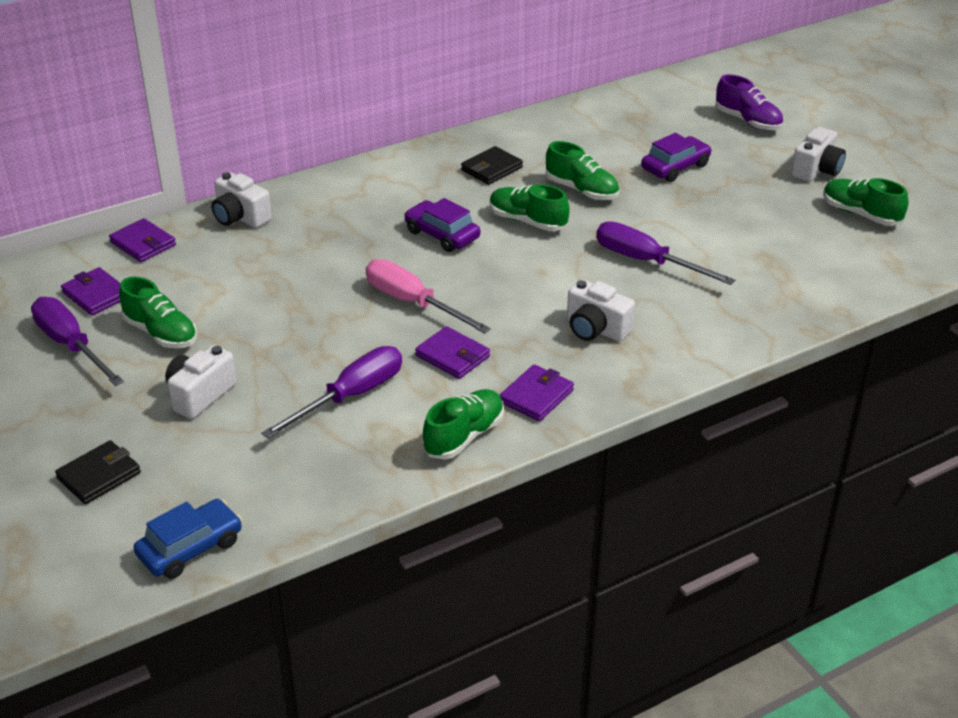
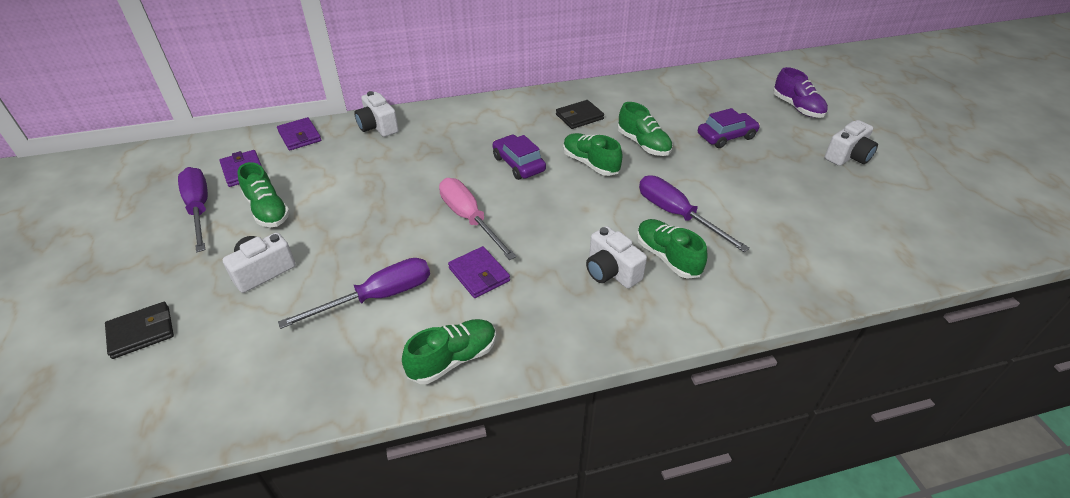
camera: 15 degrees right, 5 degrees up
(190, 548) = (163, 427): blue car -> none
(536, 396) = (534, 330): purple wallet -> none
(860, 214) = (881, 202): green shoe -> green shoe (667, 257)

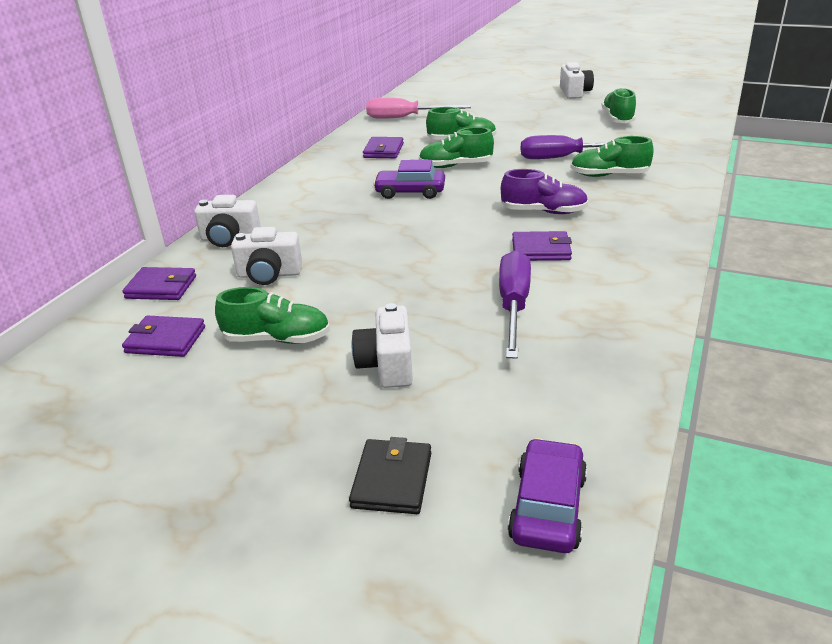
camera: 50 degrees left, 10 degrees down
(199, 209) = (196, 389): purple screwdriver -> none
(453, 359) = (637, 290): green shoe -> green shoe (617, 119)
(469, 219) = (457, 233): pink screwdriver -> pink screwdriver (405, 118)
(579, 117) = (383, 151): black wallet -> purple wallet
(611, 271) = (601, 198): white camera -> white camera (269, 274)
(726, 136) = (497, 115): purple car -> purple car (547, 507)
(797, 107) = (499, 86): purple shoe -> purple shoe (543, 211)

